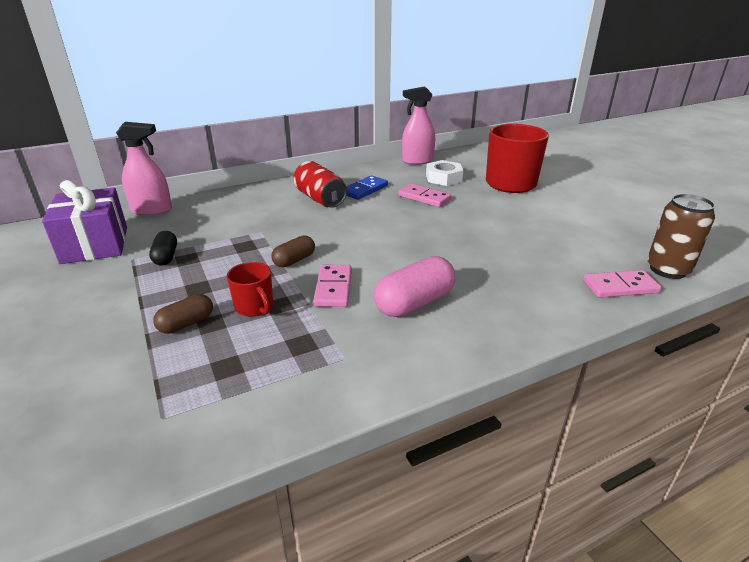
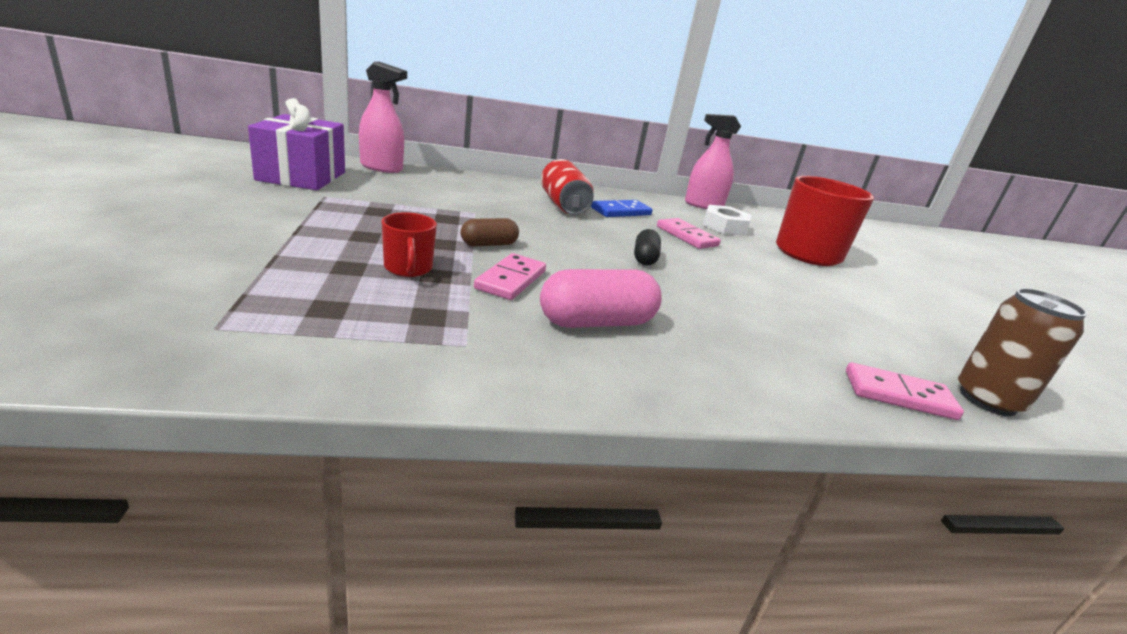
camera: 15 degrees right, 5 degrees down
(166, 257) = (358, 203): black capsule -> black capsule (644, 258)
(186, 323) = (324, 259): brown capsule -> none

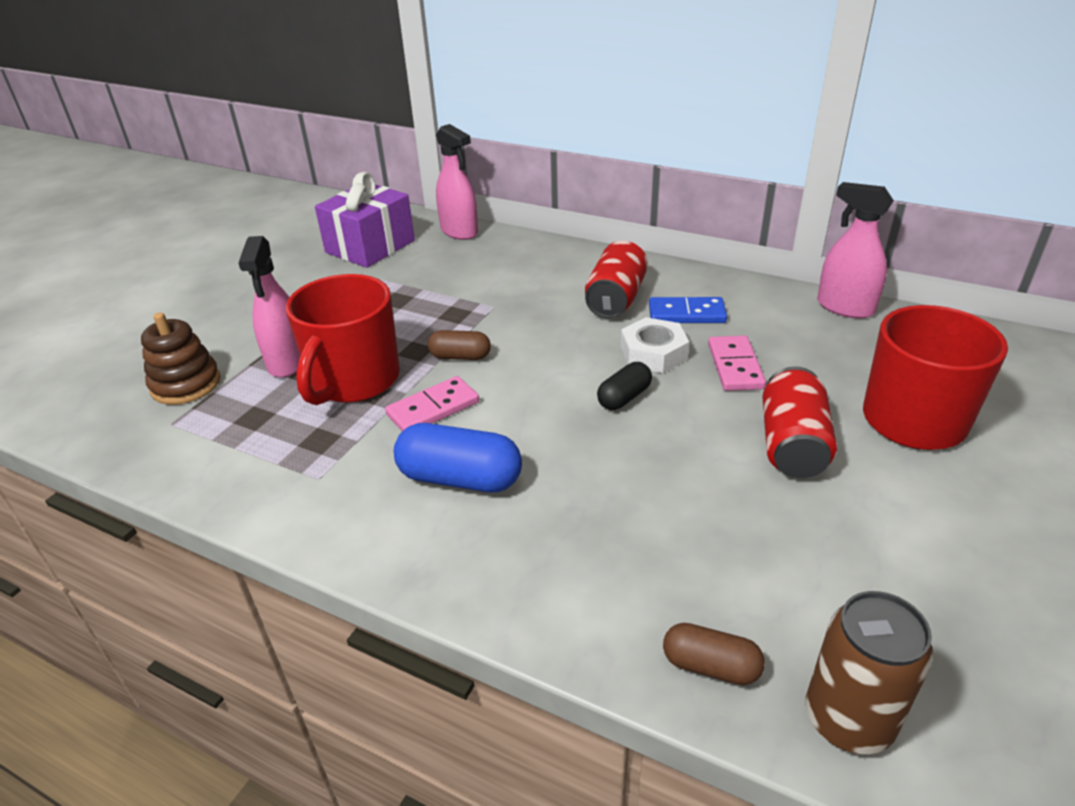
camera: 40 degrees right, 10 degrees up
(194, 291) = (186, 384): none -> brown stacking toy
(313, 261) = (287, 362): none -> pink spray bottle
(408, 268) = (354, 381): red mug -> red mug, size x1.99
(596, 322) = (460, 478): pink capsule -> blue capsule
(724, 227) = (825, 353): white nut -> white nut (653, 353)
(771, 271) = (792, 444): none -> red can
(898, 395) = (710, 666): pink domino -> brown capsule

